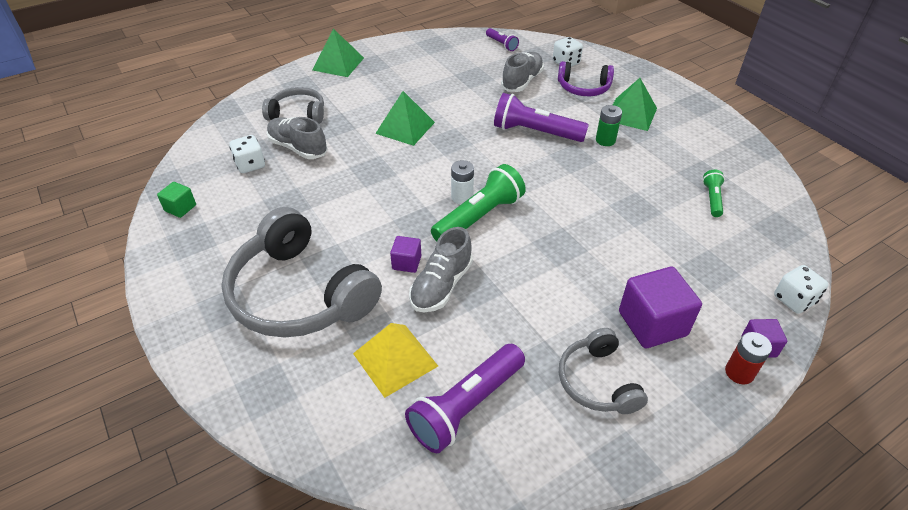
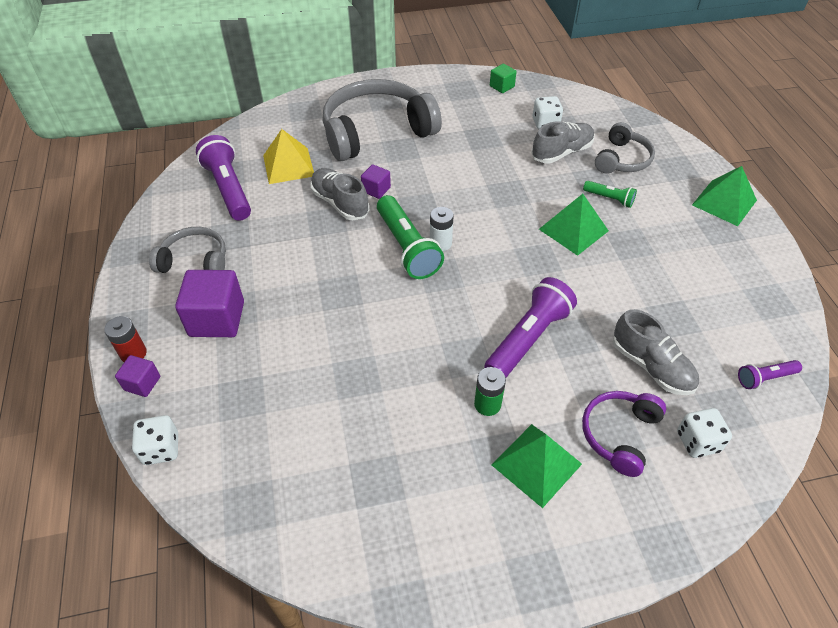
camera: 110 degrees right, 5 degrees up
(712, 199) = (332, 463): green flashlight -> green flashlight (609, 199)

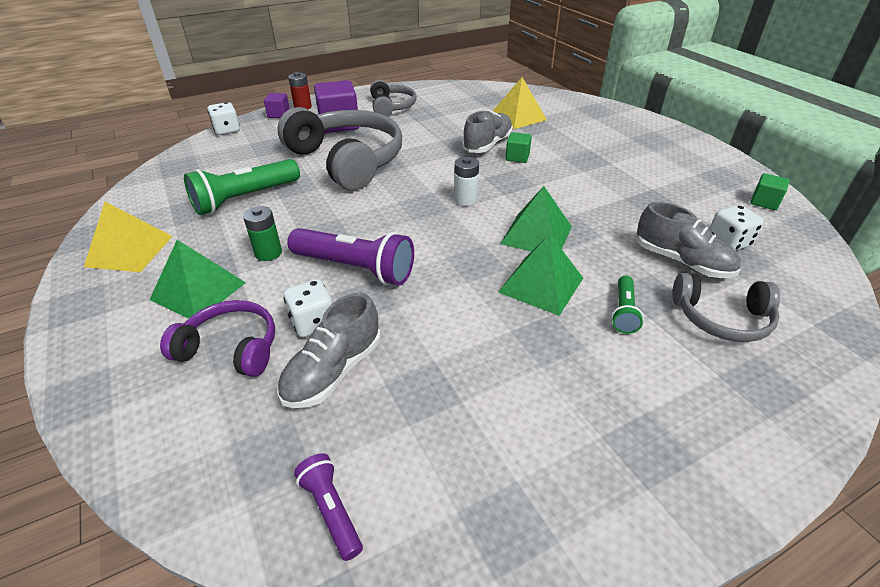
camera: 75 degrees right, 10 degrees down
(229, 189) = (473, 102): purple flashlight -> none
(376, 132) = (599, 144): grey headphones -> grey headphones (347, 160)
(376, 190) = (517, 157): purple cube -> green cube
(407, 247) = (450, 183): green flashlight -> green flashlight (245, 198)
(449, 541) = (129, 251): none -> yellow pyramid
(697, 442) = (217, 423): white dice -> white dice (313, 323)
(724, 202) = (724, 454): green pyramid -> green pyramid (536, 235)

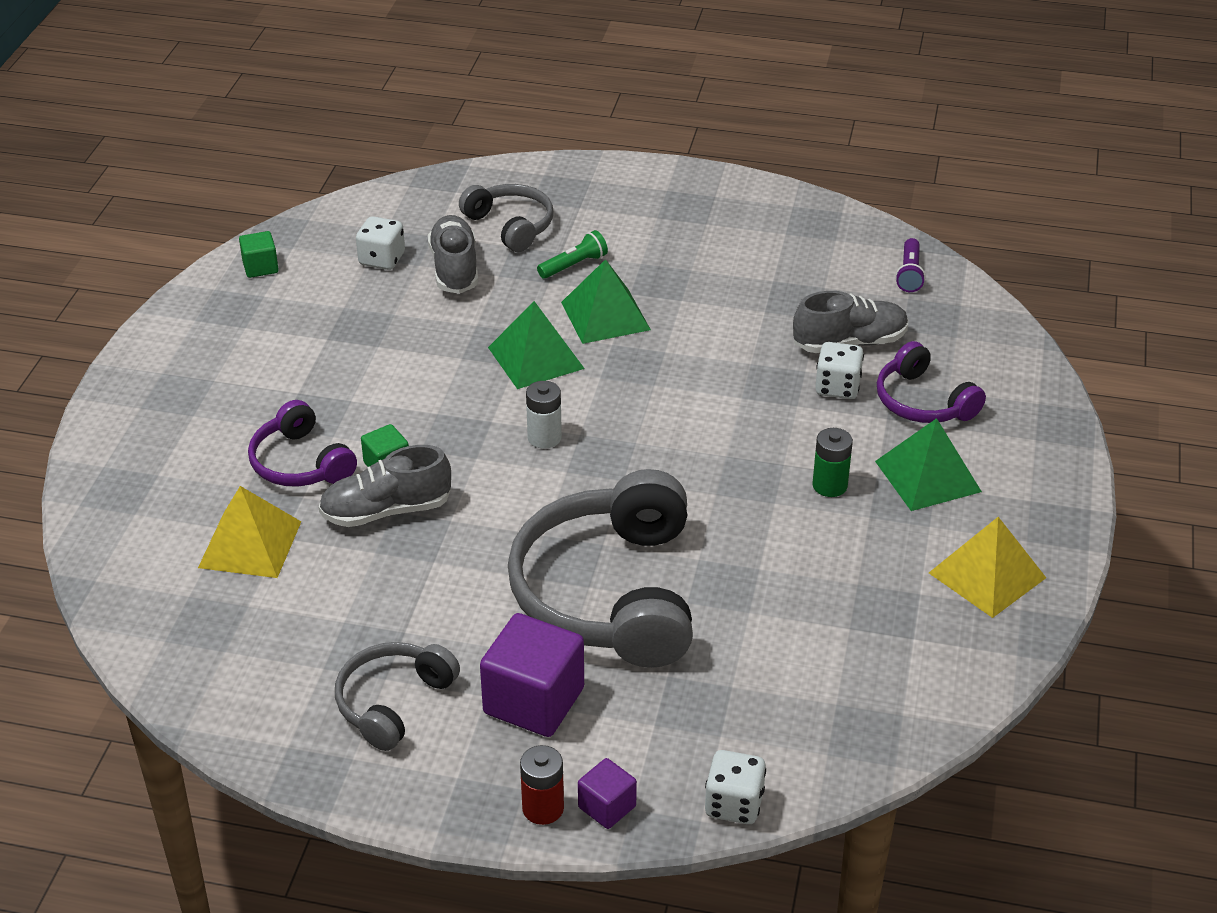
camera: 140 degrees left, 0 degrees up
(245, 198) = (805, 592): green flashlight -> none
(355, 268) = (754, 419): purple flashlight -> none
(553, 143) = (300, 463): none -> purple headphones

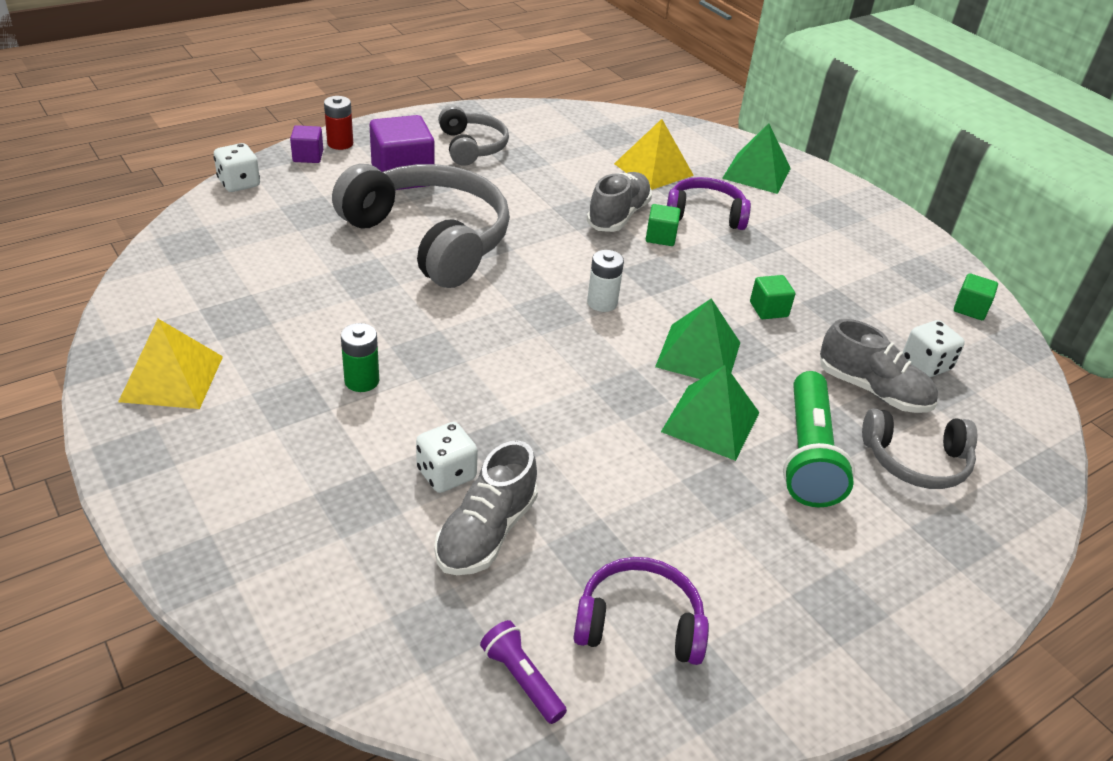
camera: 130 degrees right, 0 degrees up
(417, 355) = (768, 309): none -> green cube
(574, 265) = (808, 455): green flashlight -> green flashlight, size x1.94
(923, 402) = (355, 507): purple headphones -> purple headphones (639, 623)
(927, 476) = (287, 434): green pyramid -> green pyramid (756, 173)

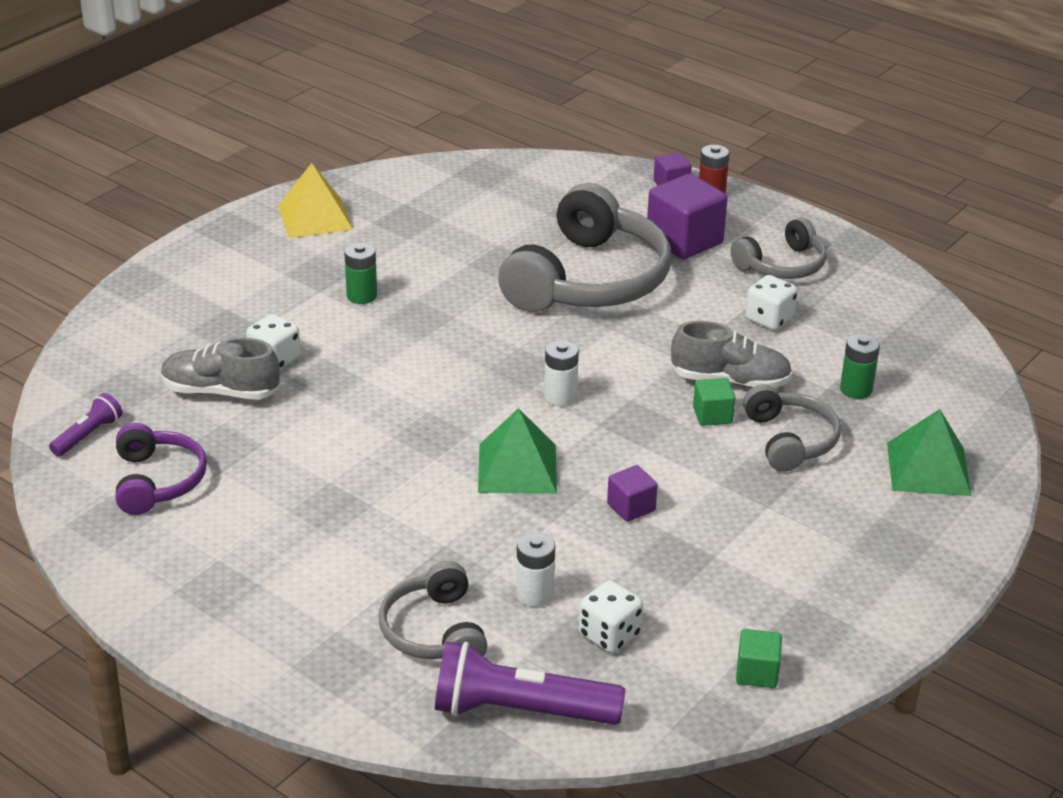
camera: 75 degrees right, 5 degrees down
(239, 183) = (593, 167): white dice -> white dice (769, 319)
(653, 169) = (856, 389): yellow pyramid -> green battery
(705, 214) = (790, 440): purple headphones -> grey headphones
(710, 422) = (417, 488): green pyramid -> none
(768, 309) = (631, 507): green cube -> purple cube
(808, 455) = (404, 555): green flashlight -> none
(872, 390) = (534, 594): grey shoe -> white battery
(1016, 436) = (520, 711): none -> purple flashlight

